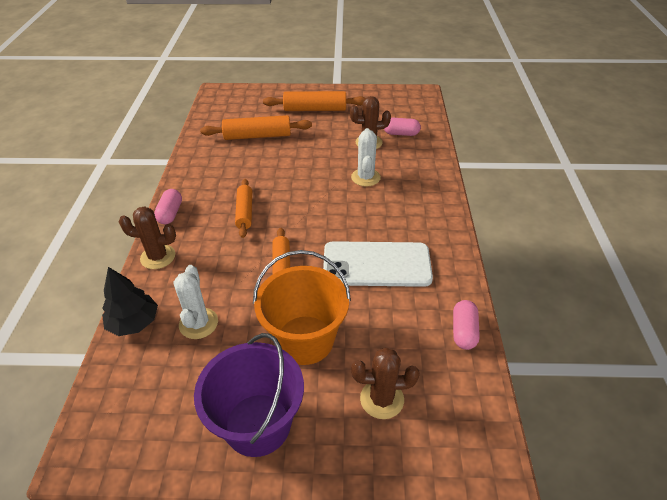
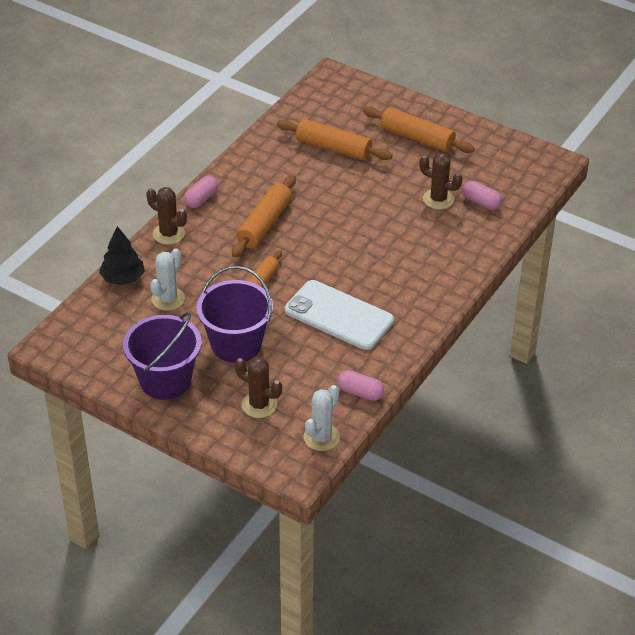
camera: 30 degrees right, 0 degrees up
(244, 212) = (264, 224): orange rolling pin -> orange rolling pin, size x1.51
(304, 340) = (236, 344): orange bucket -> purple bucket
(365, 177) = (400, 235): white cactus -> white cactus (321, 437)
(463, 331) = (360, 392): pink capsule -> pink capsule turned 75 degrees clockwise

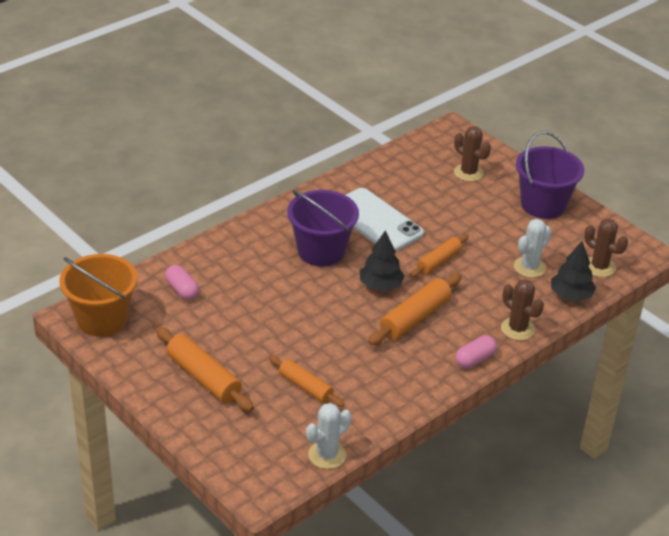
camera: 165 degrees left, 5 degrees down
(236, 344) = (475, 218): purple bucket -> purple bucket (321, 251)
(307, 247) = (380, 285): none -> black tree
(321, 437) = (426, 143): white cactus -> white cactus (327, 455)
(333, 148) = (305, 387): orange rolling pin -> orange rolling pin, size x0.66
(360, 392) = (383, 164): pink capsule -> none
(438, 199) = (223, 303): brown cactus -> brown cactus (599, 267)
(529, 163) = (102, 319): none -> orange bucket

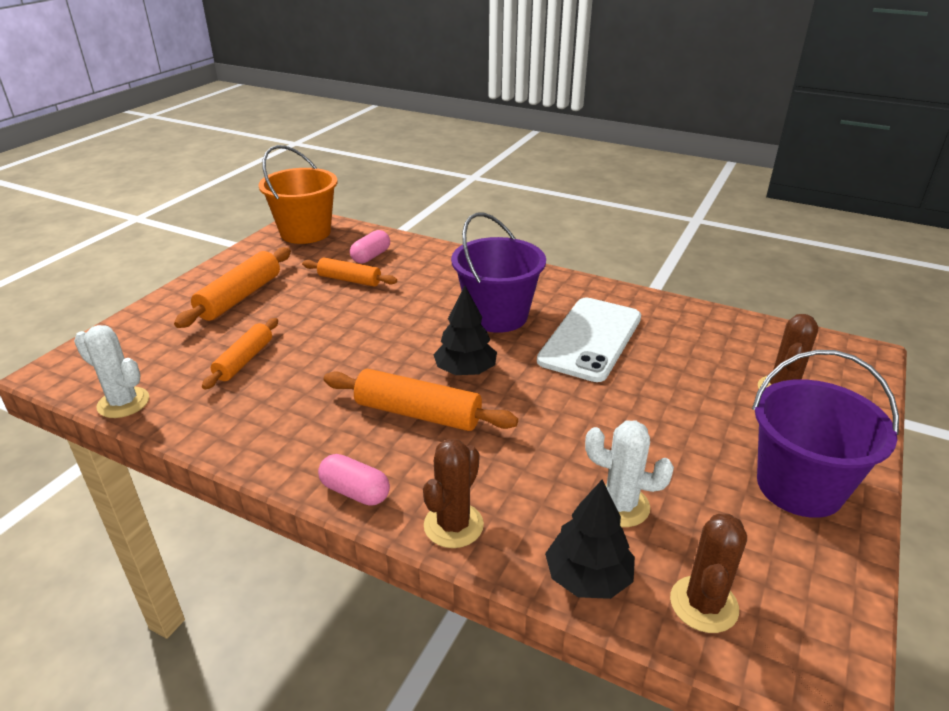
camera: 70 degrees right, 5 degrees down
(438, 261) = (554, 407): orange rolling pin -> orange rolling pin (349, 280)

